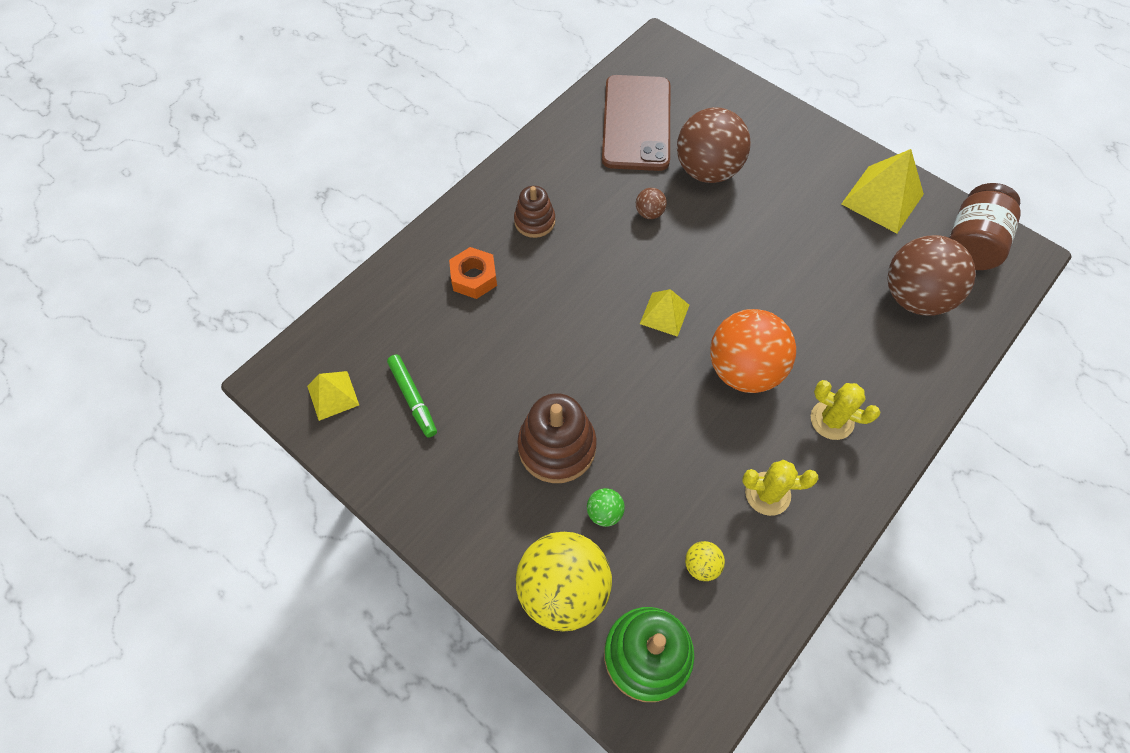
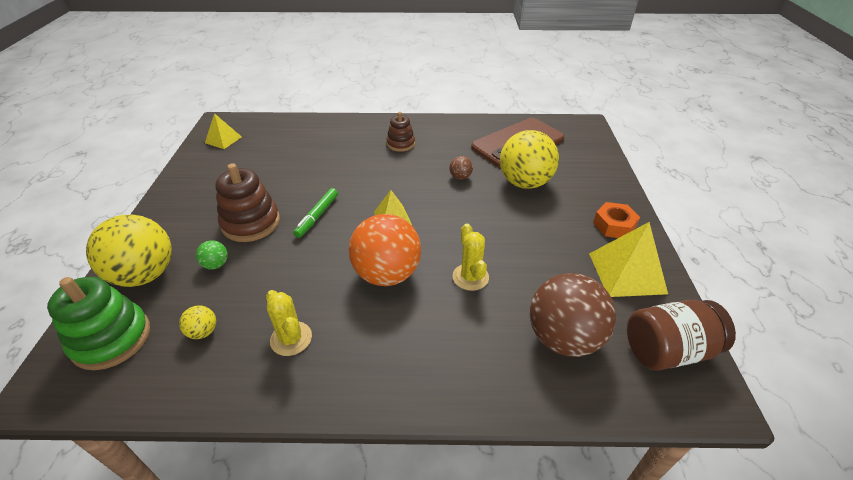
camera: 50 degrees right, 20 degrees down
(413, 398) = (242, 161): green marker -> green marker (317, 216)
(474, 277) = (340, 143): orange nut -> orange nut (614, 225)
(707, 170) = (524, 183): brown ball -> yellow ball
(832, 420) = (390, 344): yellow cactus -> yellow cactus (470, 277)

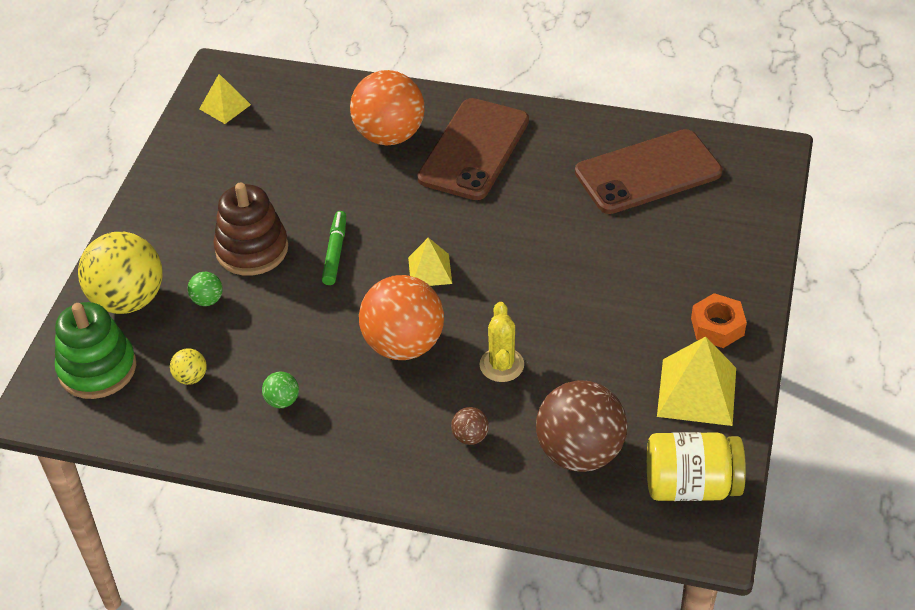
camera: 15 degrees right, 5 degrees up
(291, 338) = (282, 401): yellow cactus -> green ball
(317, 216) = (335, 252): green marker -> green marker turned 150 degrees clockwise
(341, 143) = (389, 135): none -> orange ball
(400, 144) = (474, 149): brown stacking toy -> brown phone
(460, 177) = (540, 220): brown ball -> brown ball (470, 437)
(524, 183) = (627, 243): yellow ball -> none
(667, 350) = (691, 485): brown jar -> yellow jar

